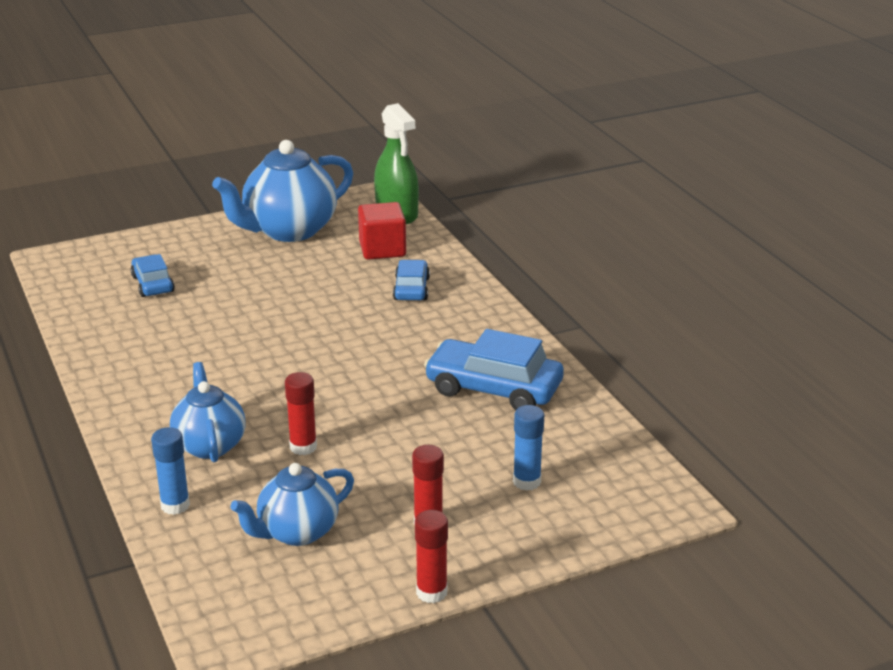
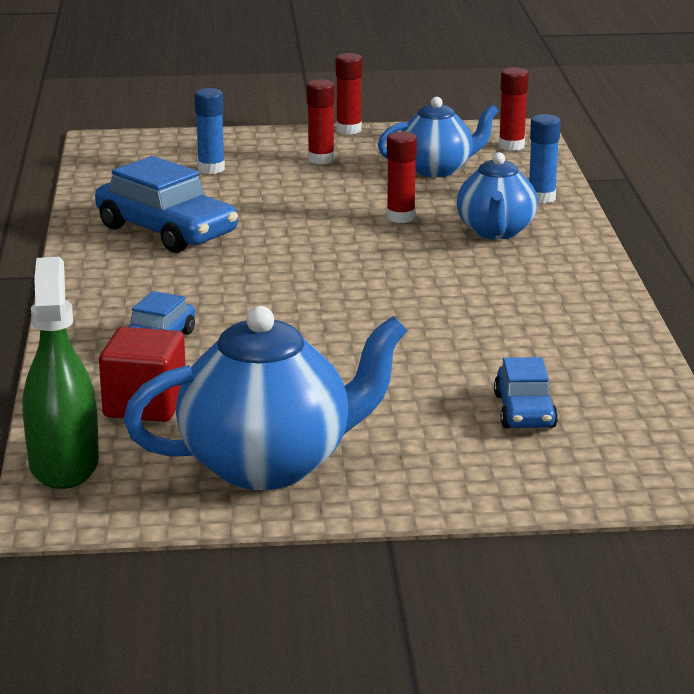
camera: 160 degrees left, 5 degrees down
(227, 601) = (511, 146): none -> red glue stick

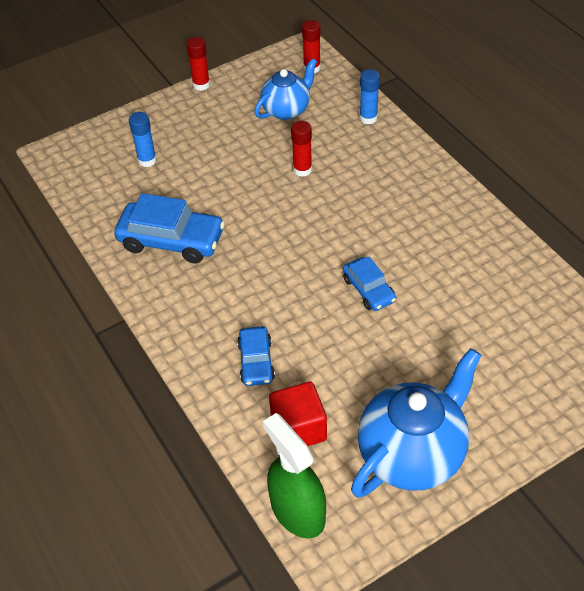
camera: 25 degrees left, 25 degrees up
(321, 159) = (208, 124): red glue stick -> none
(495, 232) = (367, 164): blue teapot -> none
(525, 411) = (509, 337): blue car -> blue car (369, 290)

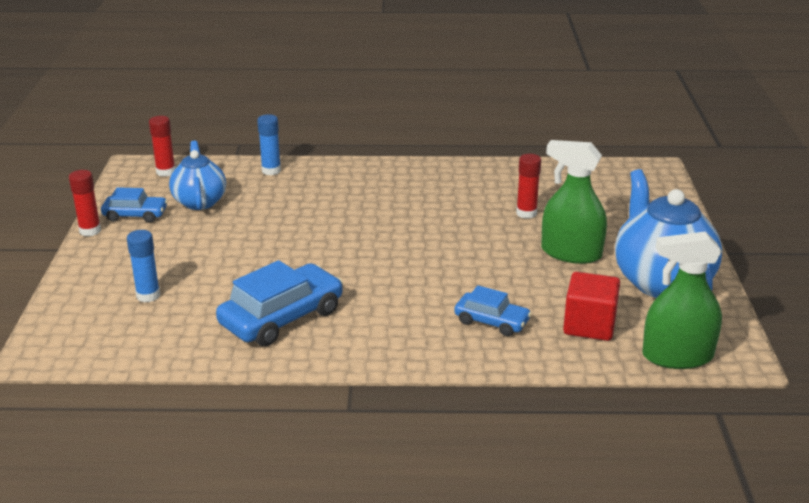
camera: 60 degrees left, 20 degrees down
(302, 170) = (288, 220): red glue stick -> red glue stick (526, 213)
(369, 290) = (469, 240): blue car -> blue car (135, 215)
(406, 367) = (571, 253): none -> green spray bottle

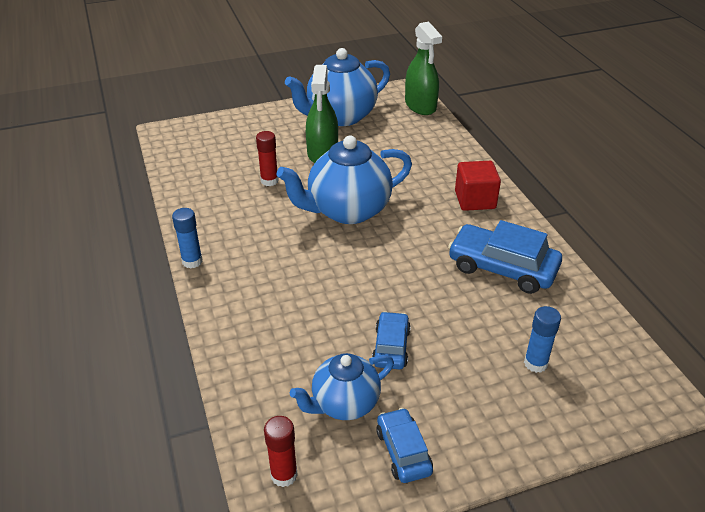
camera: 110 degrees left, 10 degrees up
(90, 231) = (460, 479): red glue stick -> none
(271, 171) = (245, 368): blue glue stick -> blue glue stick (192, 261)
(444, 248) = (347, 210): none -> blue teapot
(492, 321) = (433, 171): blue car -> blue car (391, 347)
(589, 325) = (410, 136): red cube -> red cube (475, 200)

